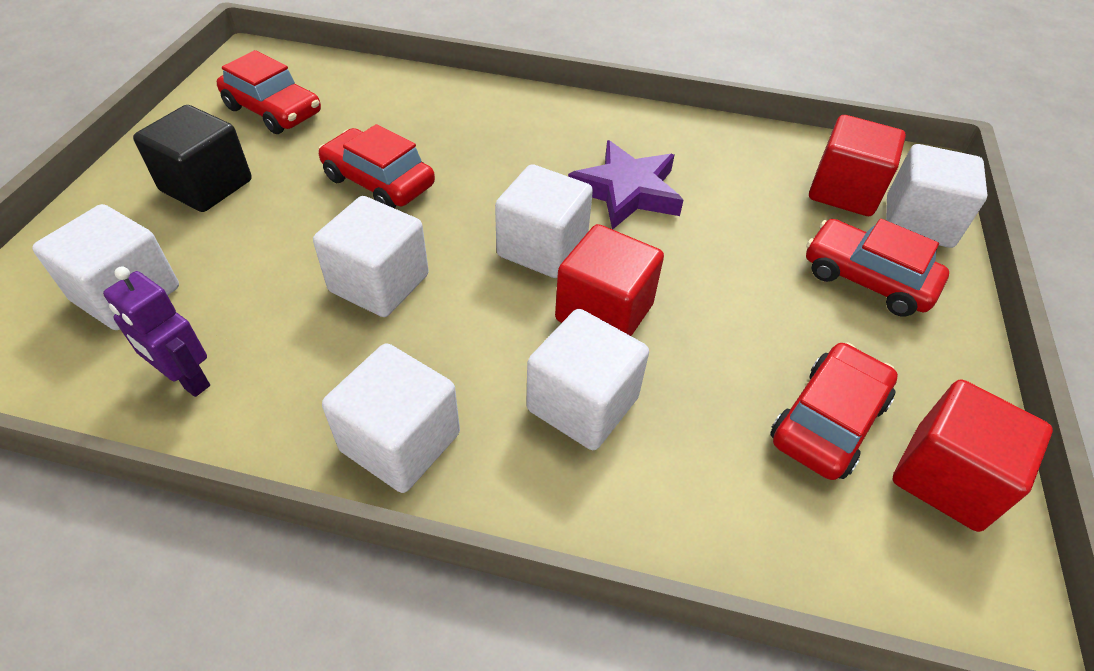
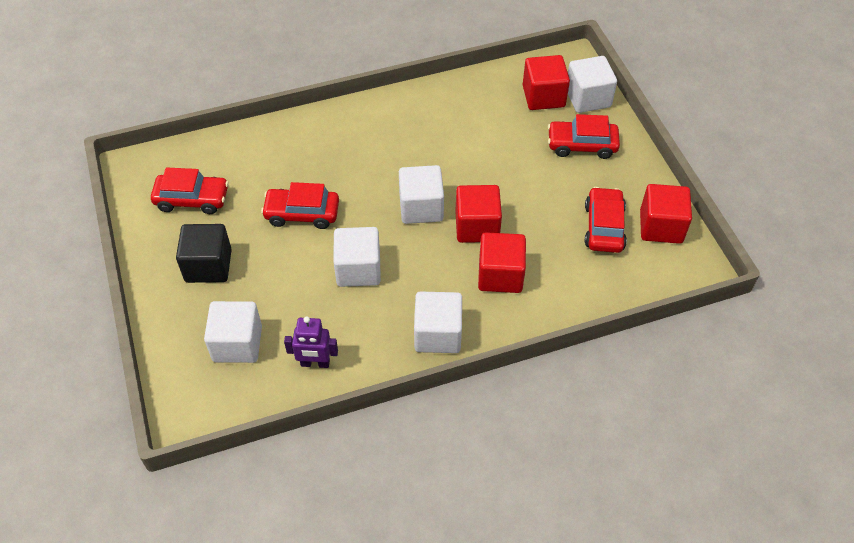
camera: 30 degrees left, 5 degrees up
(582, 404) = (500, 275): white cube -> red cube
(627, 191) = (437, 152): purple star -> none

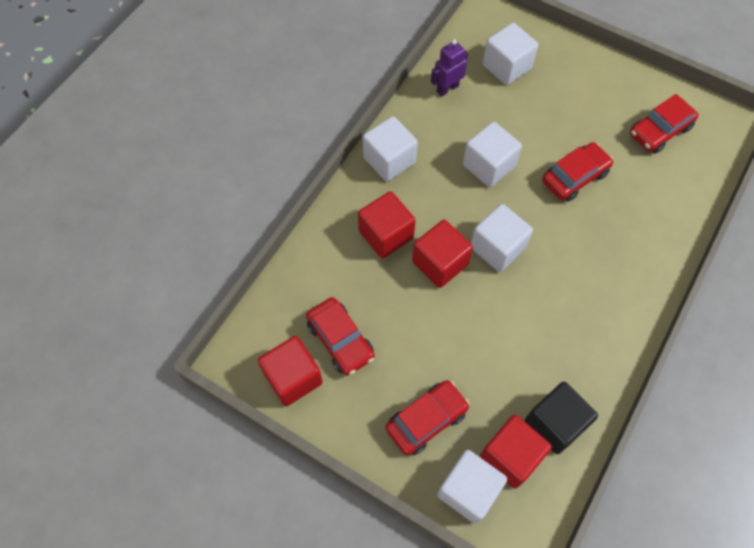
camera: 140 degrees right, 10 degrees up
(208, 266) = (586, 97): black cube -> black cube (555, 423)

